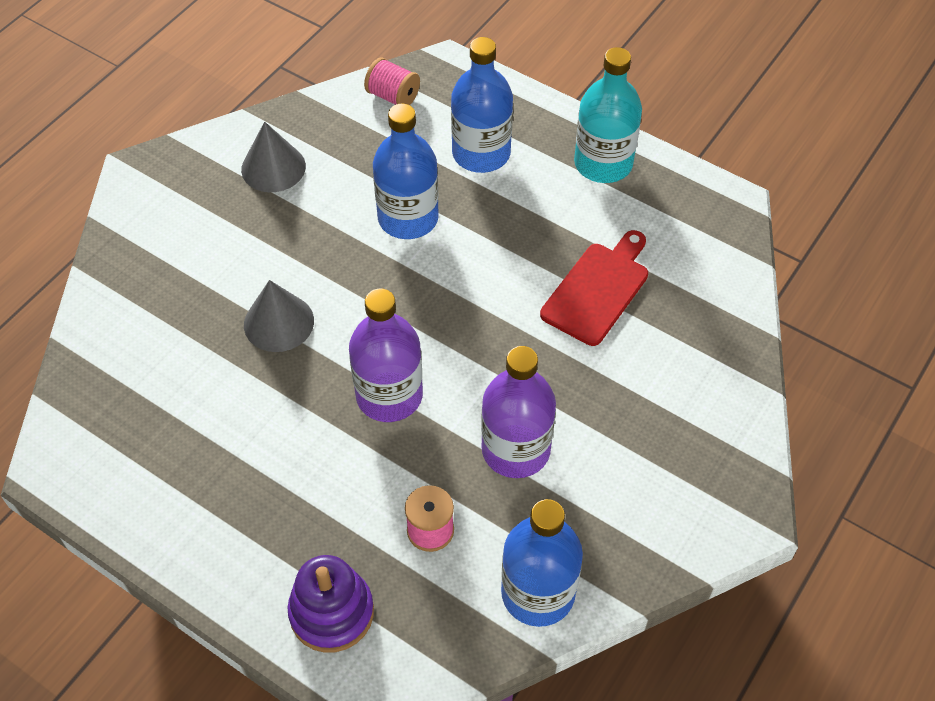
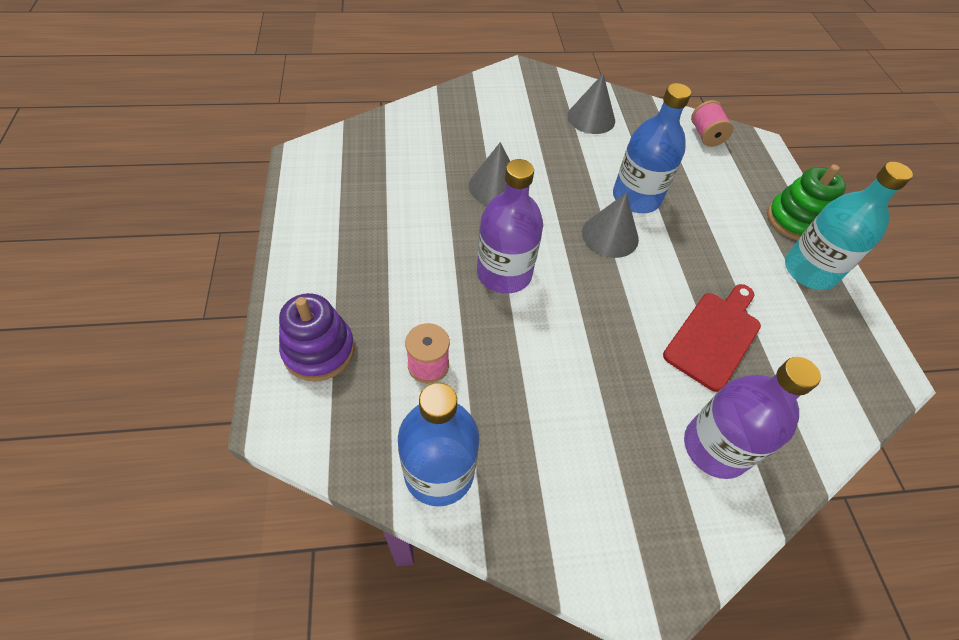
camera: 45 degrees right, 0 degrees up
(429, 276) = (610, 235): none -> grey cone
(481, 153) = (726, 201): blue bottle -> none
(516, 450) = (538, 374): purple bottle -> purple bottle (715, 447)
(548, 124) = (794, 220): none -> green stacking toy
(598, 290) = (714, 336): red cutting board -> red cutting board turned 45 degrees counterclockwise

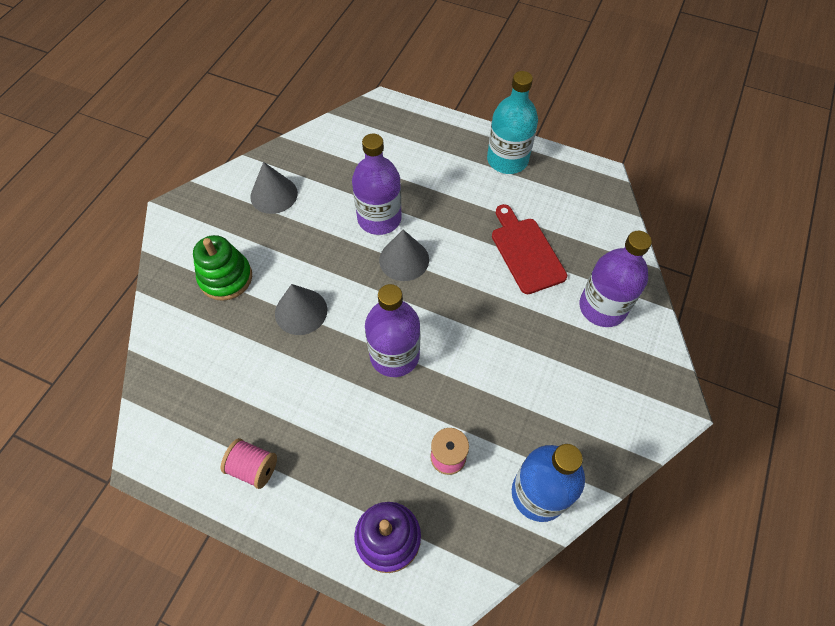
camera: 55 degrees left, 5 degrees up
(636, 197) = (379, 218): blue bottle -> purple bottle
(705, 135) = (349, 131): pink spool -> pink spool (253, 467)
(794, 220) = (462, 137): green stacking toy -> green stacking toy (226, 278)

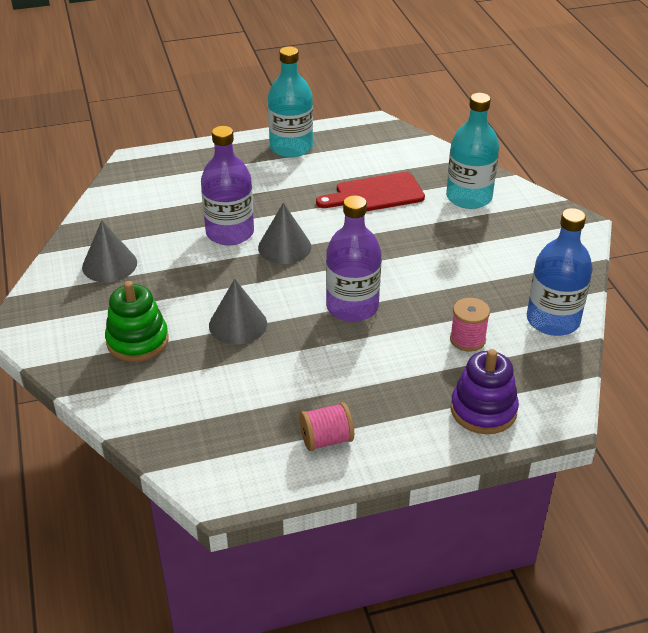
camera: 40 degrees left, 20 degrees down
(526, 252) = (375, 194): red cutting board -> red cutting board turned 45 degrees counterclockwise
(602, 307) = (469, 197): purple bottle -> turquoise bottle

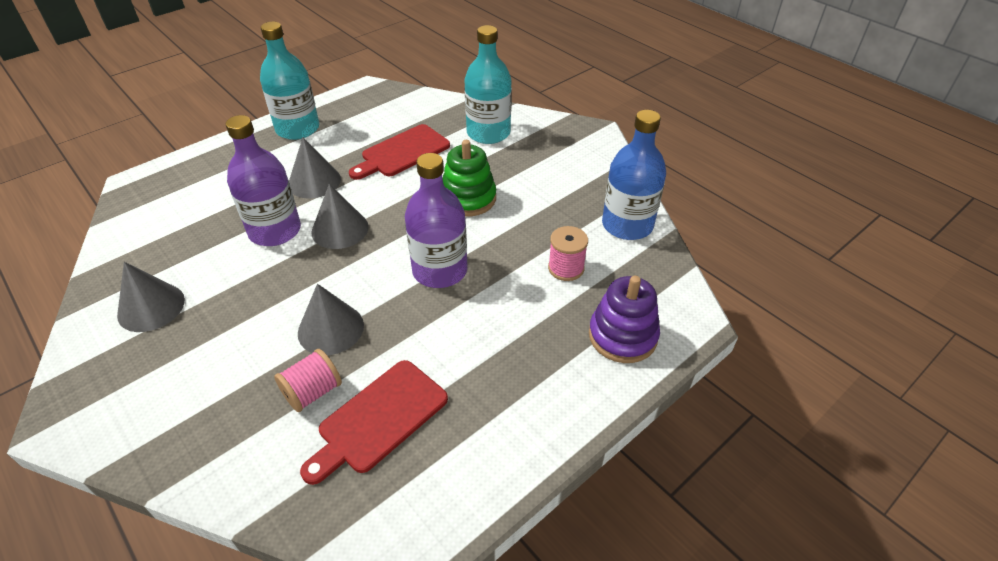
camera: 25 degrees left, 5 degrees up
(137, 341) = (223, 388): green stacking toy -> green stacking toy (468, 198)
(242, 402) = (379, 419): none -> red cutting board
(283, 199) = (314, 181): none -> grey cone
(326, 439) = (492, 429): pink spool -> pink spool (312, 392)

